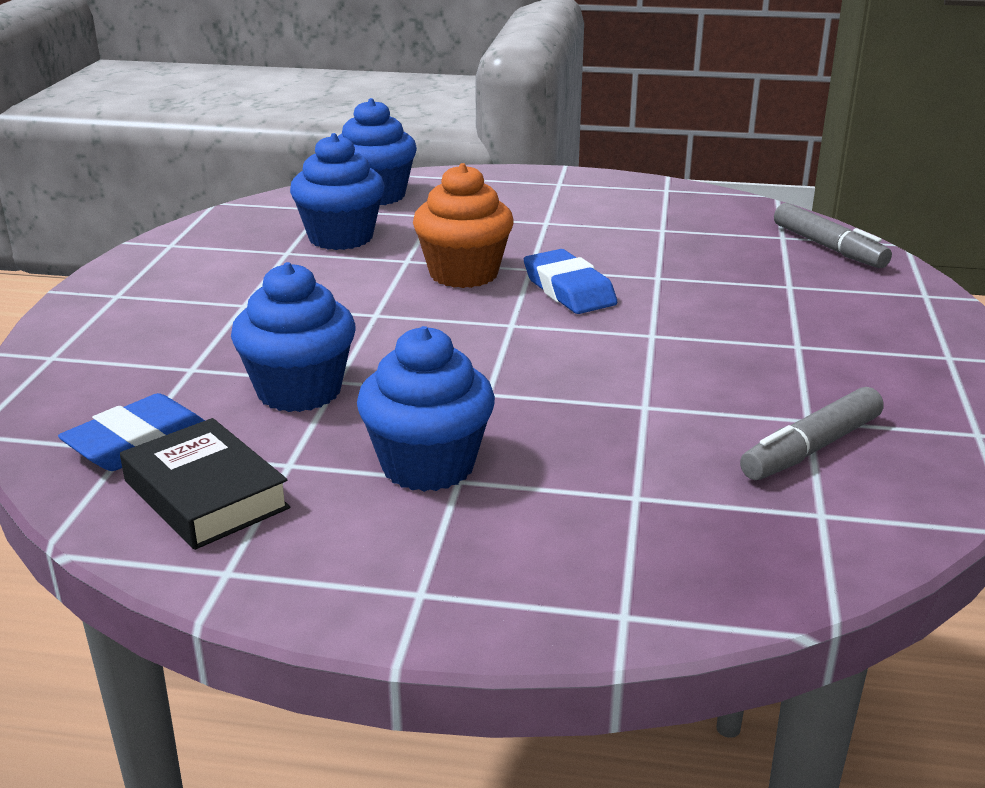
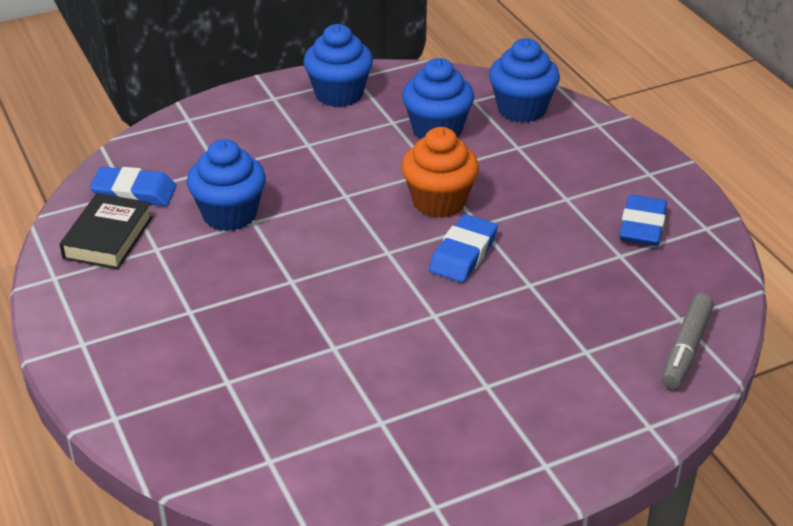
camera: 55 degrees right, 10 degrees up
(428, 465) = (194, 294): blue cupcake -> blue cupcake (339, 94)
(632, 209) = (642, 226): none -> blue eraser
(811, 448) = (343, 434): grey marker -> none

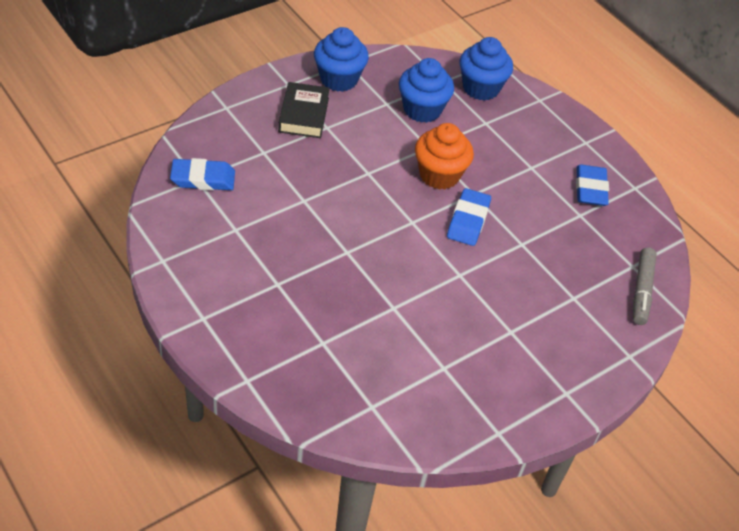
camera: 15 degrees left, 10 degrees up
(108, 238) = (195, 222): black book -> black book (304, 115)
(229, 214) = (284, 195): blue cupcake -> none

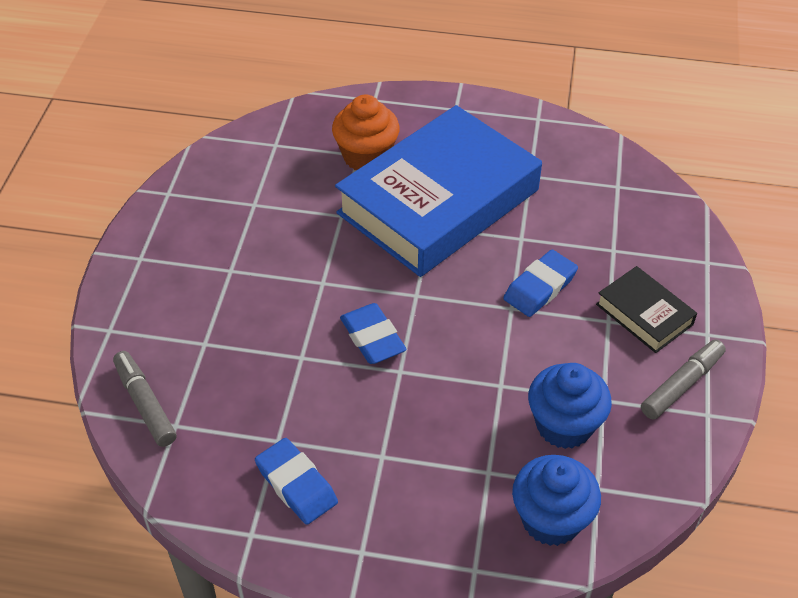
camera: 140 degrees right, 0 degrees up
(203, 179) = (613, 190): blue eraser -> blue eraser (540, 287)
(318, 263) = (438, 201): none -> blue book
(339, 79) = (682, 385): blue cupcake -> grey marker
(439, 175) = (452, 362): orange cupcake -> orange cupcake (366, 156)

